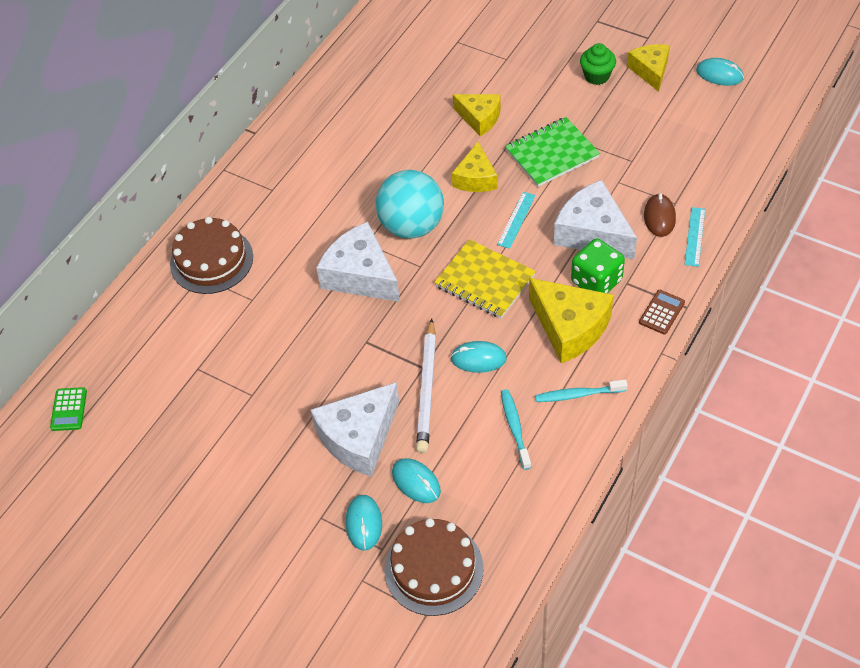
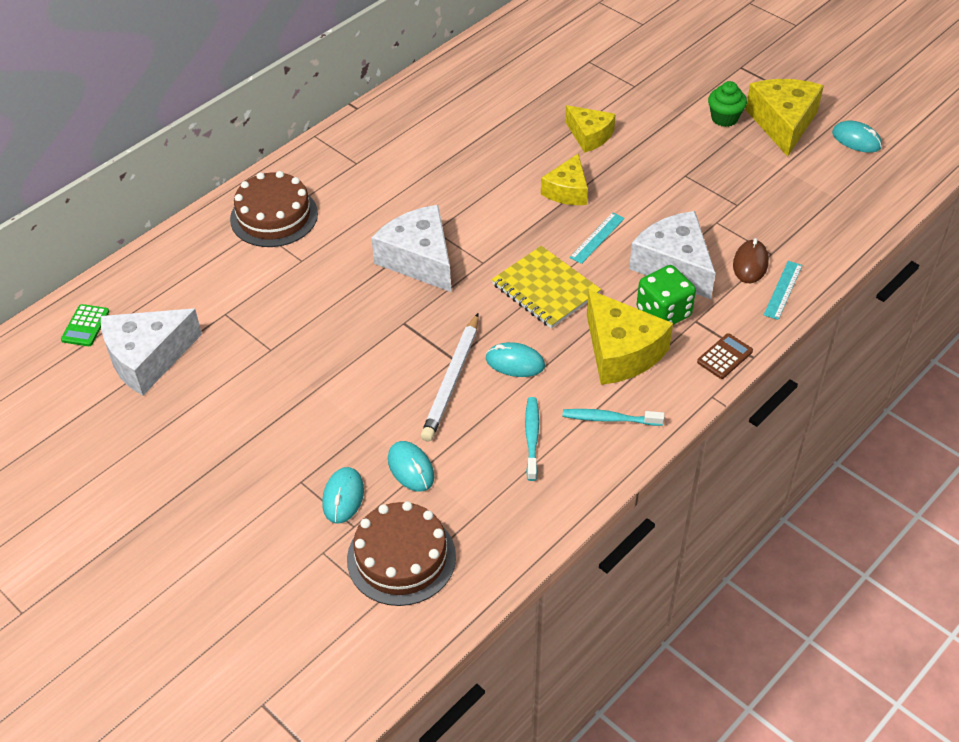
camera: 10 degrees right, 5 degrees down
(359, 438) = (366, 413): white cheese -> white cheese (147, 358)
(412, 226) = (486, 223): turquoise ball -> none
(552, 154) = (654, 182): green notebook -> none
(650, 71) = (783, 123): yellow cheese -> yellow cheese, size x1.58

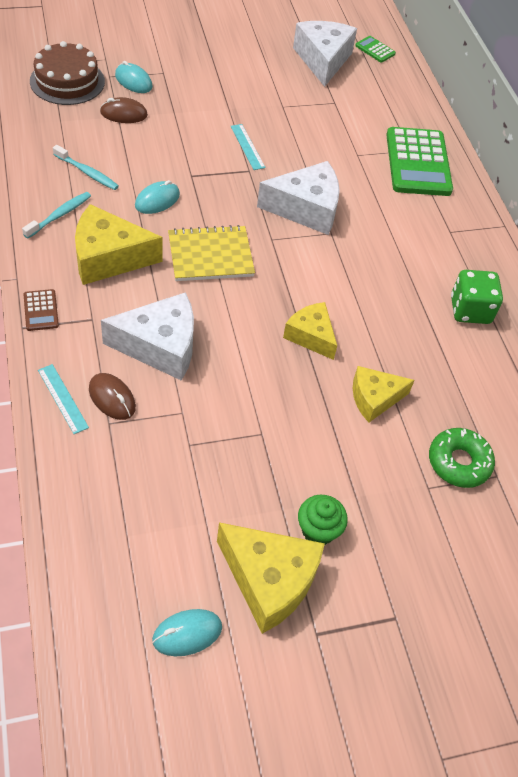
camera: 115 degrees right, 5 degrees up
(274, 216) = (418, 163): brown cake -> green calculator
(411, 468) = (123, 114): turquoise mouse -> brown mouse
(452, 381) = (173, 164): white pencil -> none
(597, 238) = (237, 319): turquoise ruler -> turquoise ruler (247, 146)
(598, 80) = (459, 462): none -> green donut
(663, 313) = (119, 305): green dice -> green dice (470, 310)

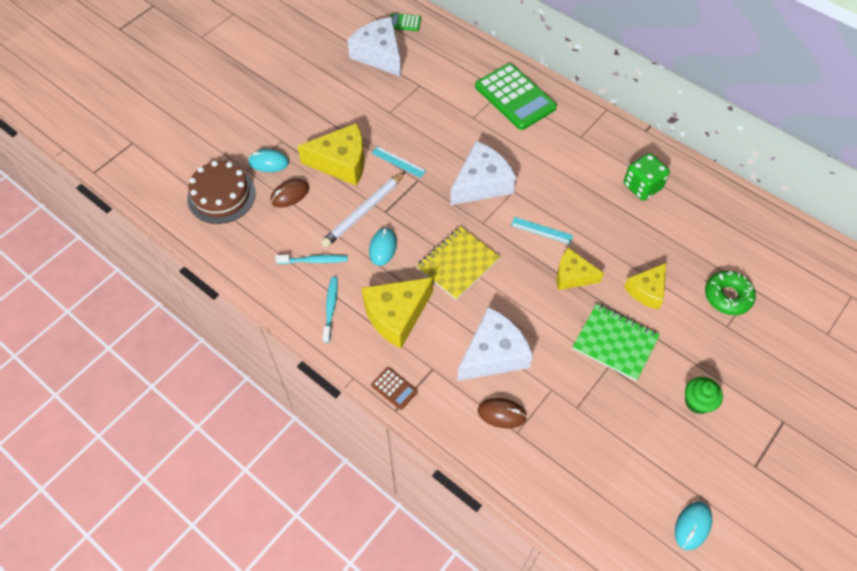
camera: 30 degrees left, 5 degrees up
(62, 398) = (473, 439): turquoise ruler -> turquoise ruler (541, 230)
(172, 164) = (363, 212): none -> white pencil
(269, 580) = (702, 456): yellow cheese -> yellow cheese (341, 162)
(290, 419) = (615, 343): none -> green notebook

